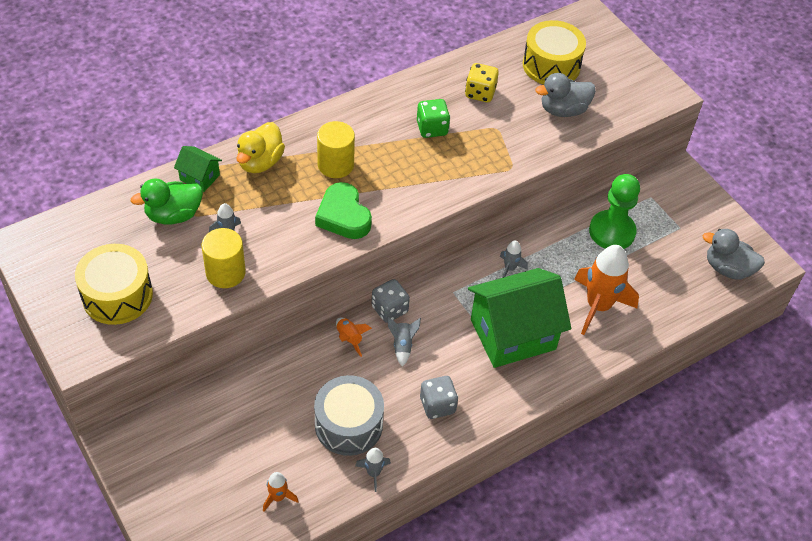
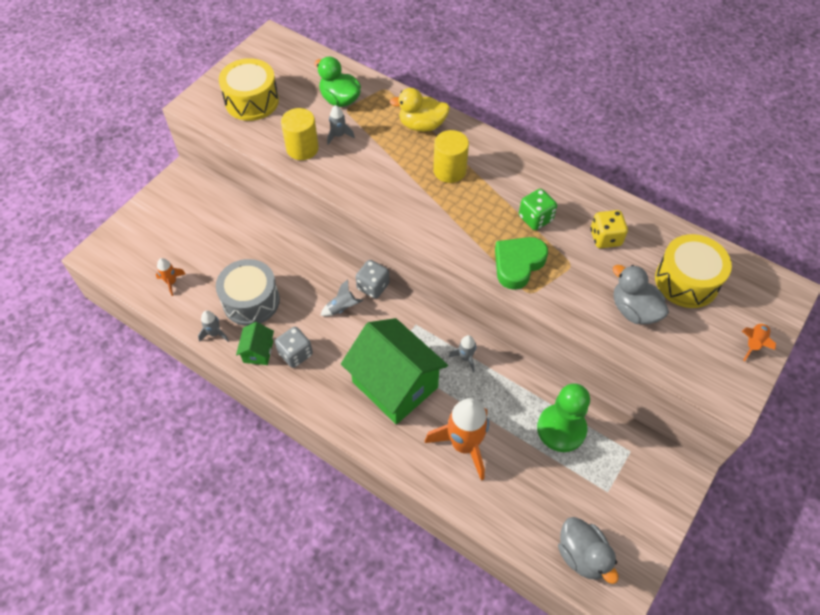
camera: 70 degrees right, 5 degrees up
(199, 177) = (384, 98): green house -> green house (258, 351)
(343, 216) = (398, 195): green heart -> green heart (518, 264)
(349, 339) = (330, 271): orange rocket -> orange rocket (753, 343)
(727, 268) = (582, 555): grey duck -> grey duck turned 150 degrees clockwise

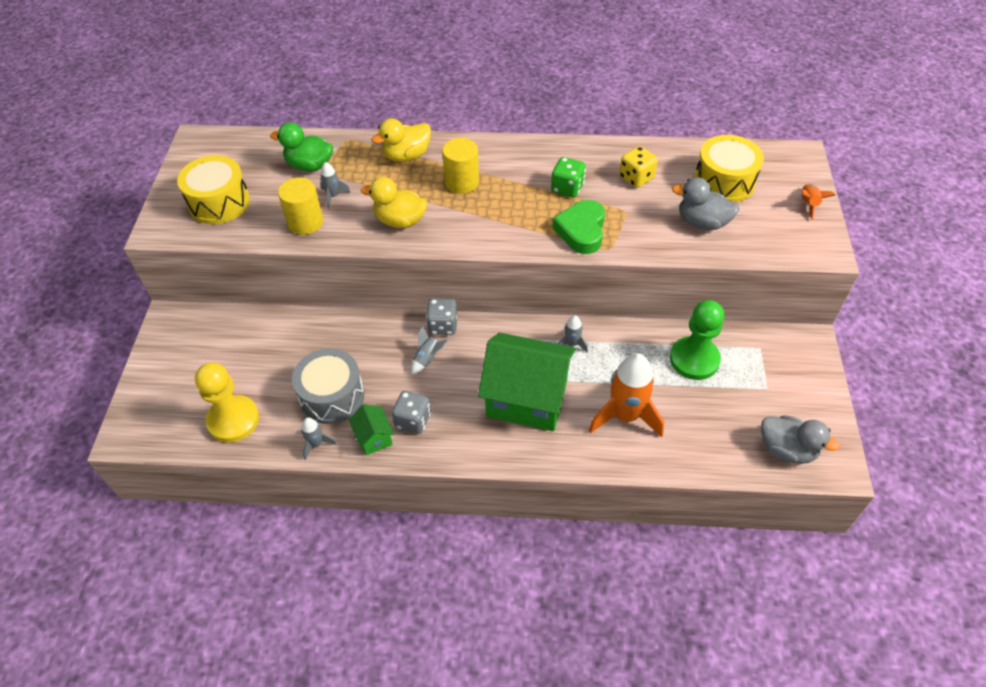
camera: 30 degrees left, 5 degrees down
(171, 282) = (233, 420): orange rocket -> yellow pawn
(375, 182) = (400, 221): none -> yellow duck

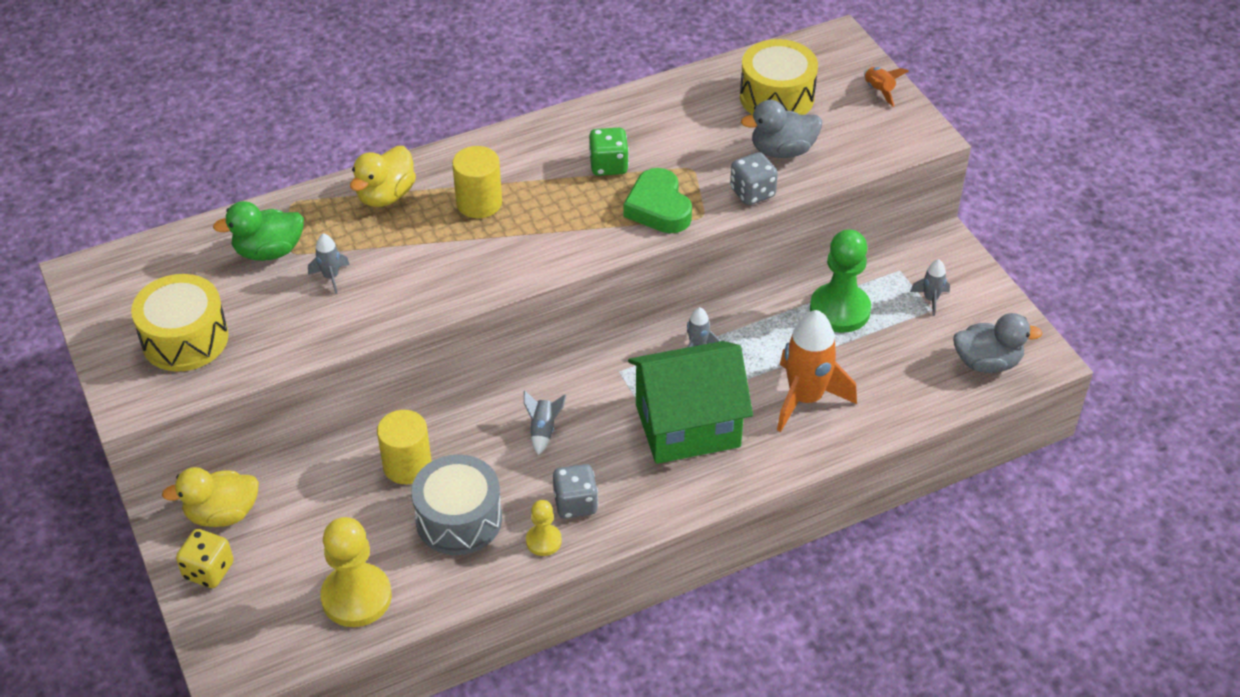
camera: 30 degrees left, 5 degrees down
(305, 222) = (320, 320): yellow cylinder -> yellow cylinder (407, 465)
(316, 444) = (480, 577): grey rocket -> grey rocket (930, 299)
(374, 437) = (543, 541): green house -> yellow pawn
(400, 221) = (438, 274): yellow duck -> yellow duck (222, 514)
(442, 325) = (534, 387): grey dice -> grey dice (752, 193)
(636, 178) = (678, 126): yellow dice -> yellow dice (208, 570)

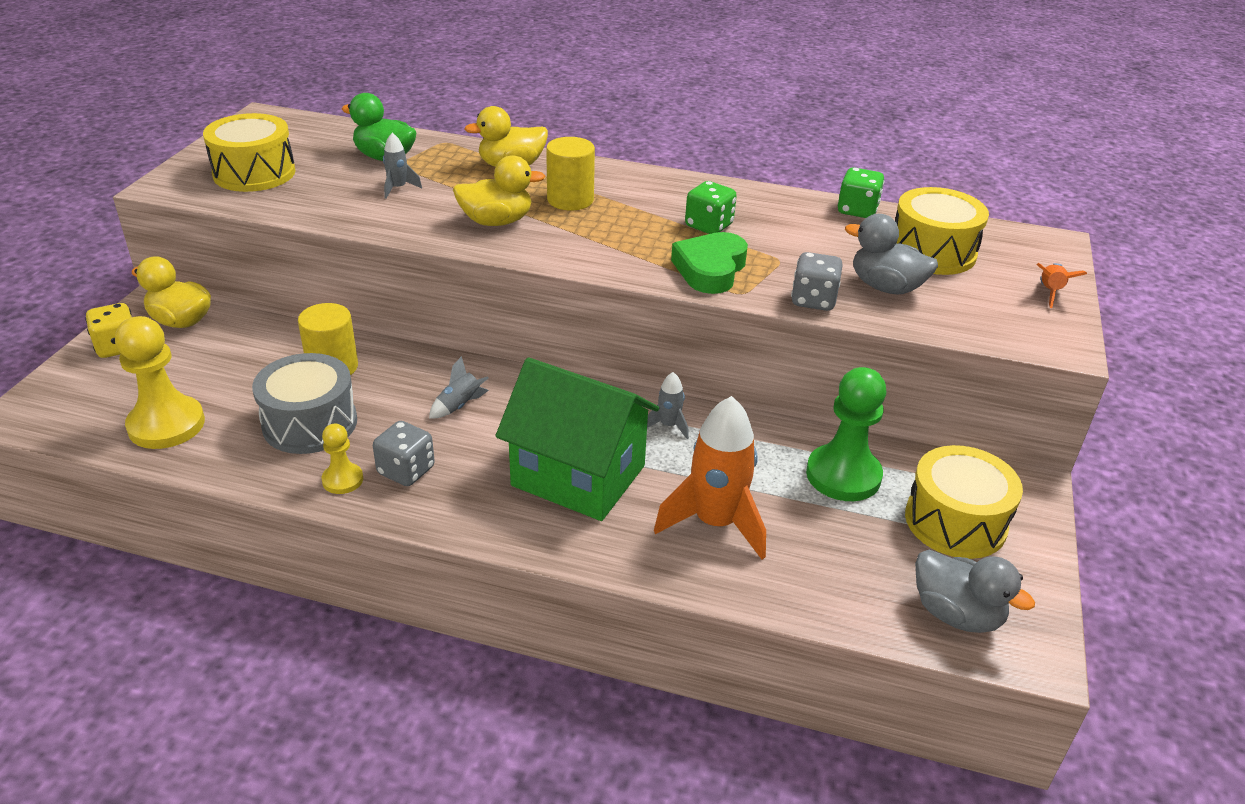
camera: 40 degrees right, 10 degrees down
(455, 260) = (496, 221): none -> yellow duck
(688, 84) = (857, 210): none -> green dice
(930, 299) = (955, 521): grey rocket -> yellow drum

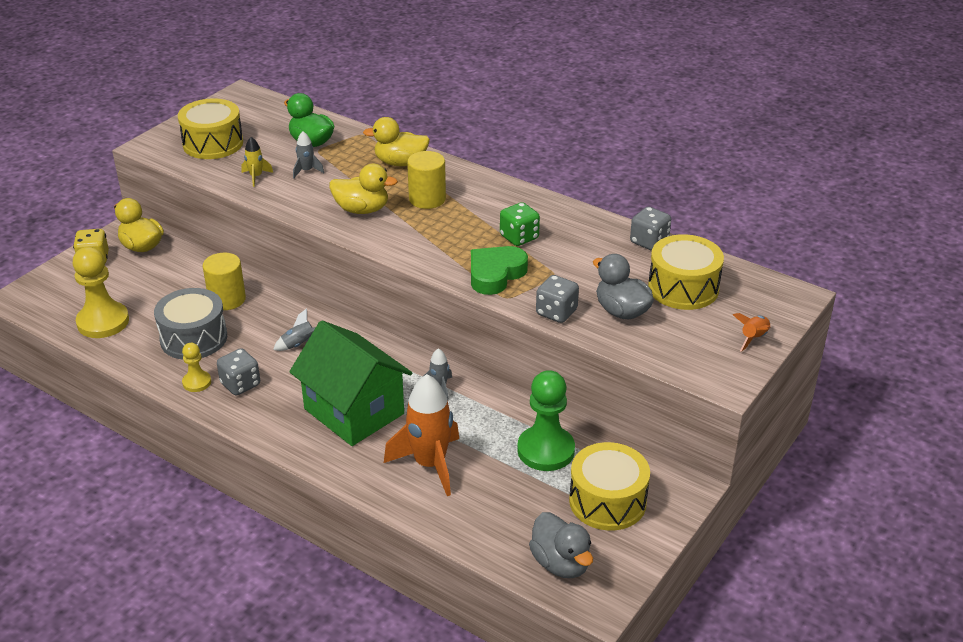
camera: 20 degrees right, 0 degrees up
(334, 203) = (256, 177): none -> yellow rocket
(857, 210) = (649, 242): green dice -> grey dice

